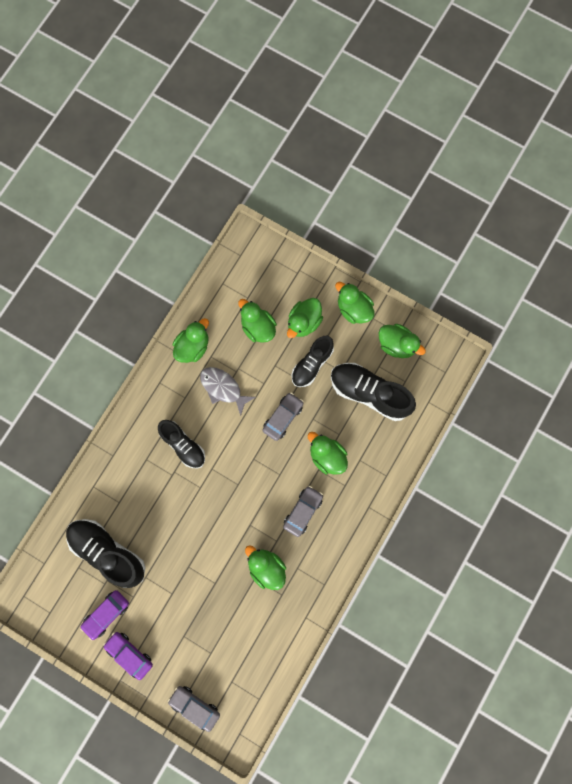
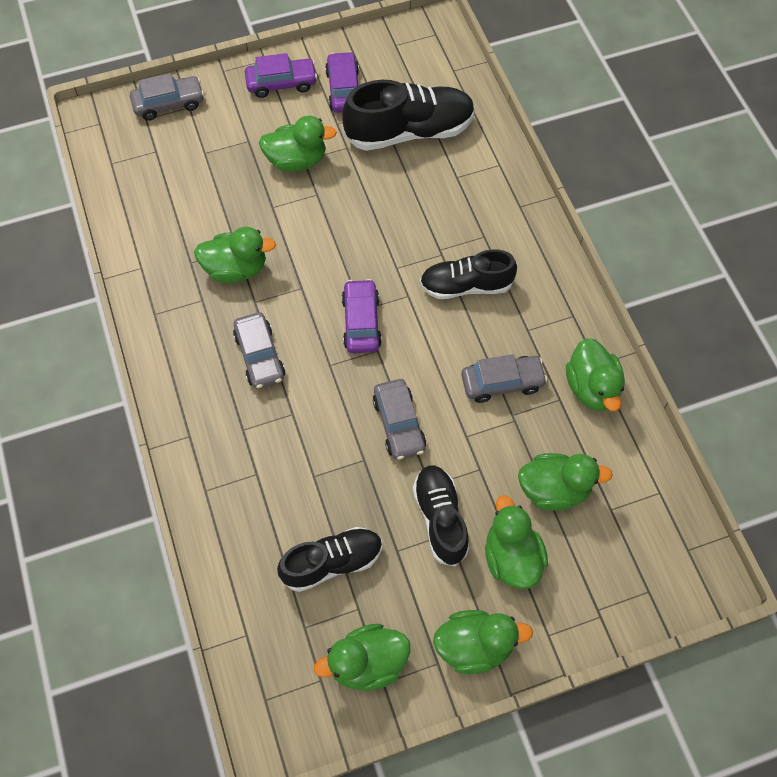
camera: 130 degrees right, 15 degrees down
(223, 388) = (502, 382): grey fish -> grey car
(245, 479) = (361, 322): none -> purple car
(327, 456) = (300, 438): green duck -> green duck (297, 160)
(369, 393) = (332, 563): black shoe -> black shoe, size x0.66

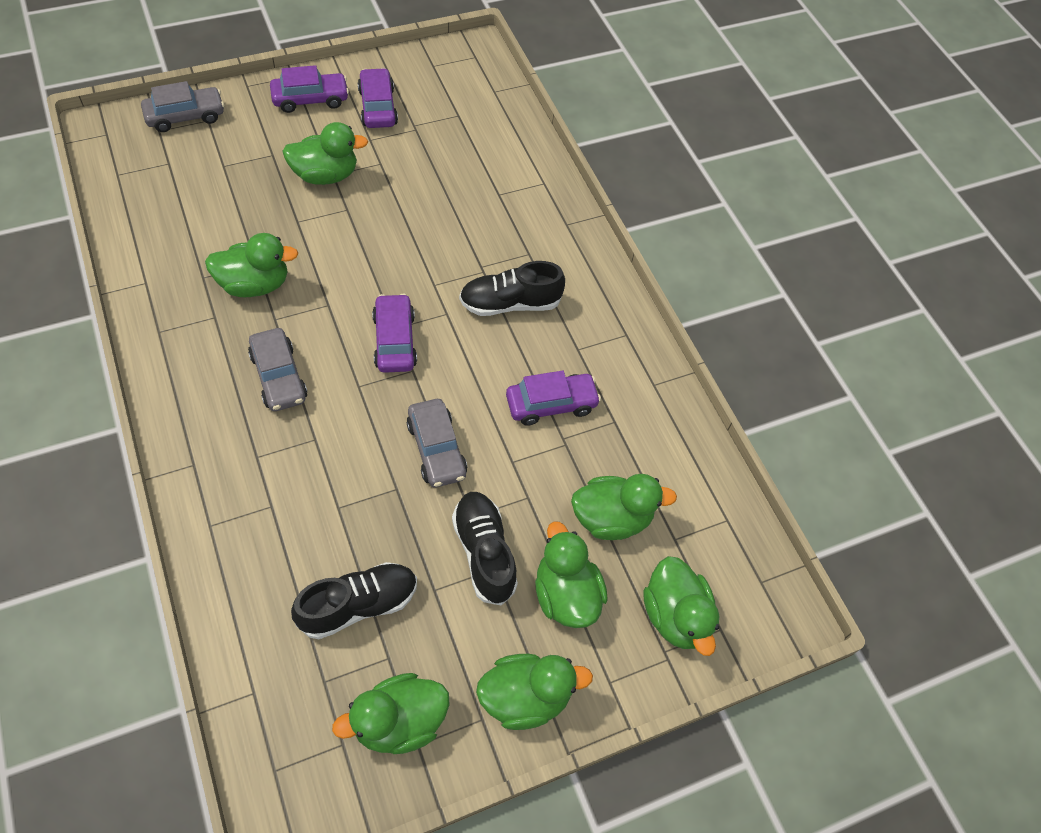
camera: 10 degrees left, 5 degrees down
(409, 132) = (448, 149): black shoe -> none
(502, 382) = (551, 404): grey car -> purple car
(592, 388) = (649, 409): green duck -> green duck (675, 616)

